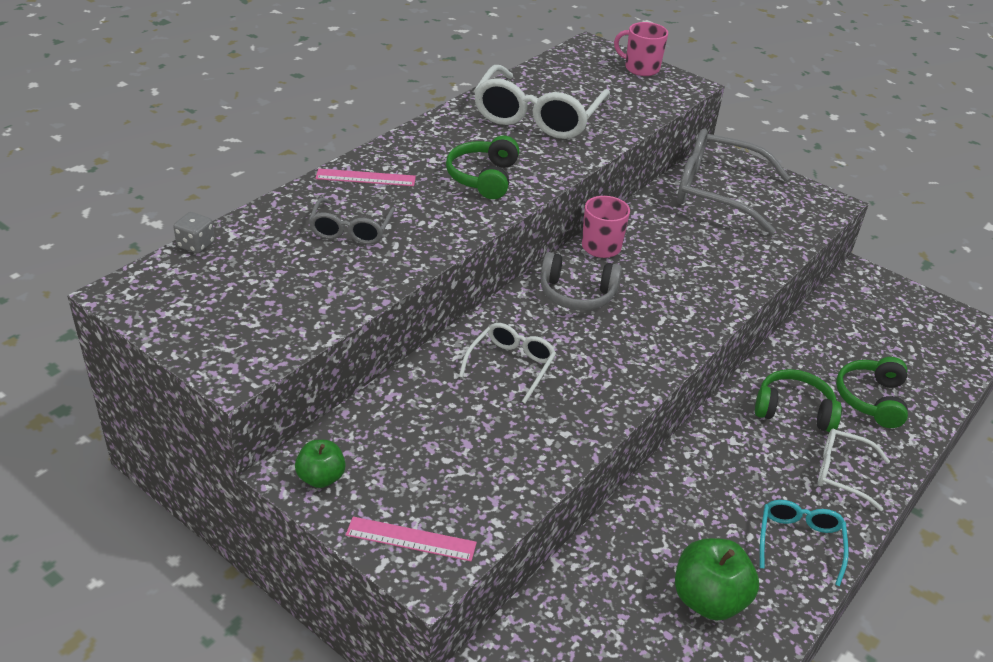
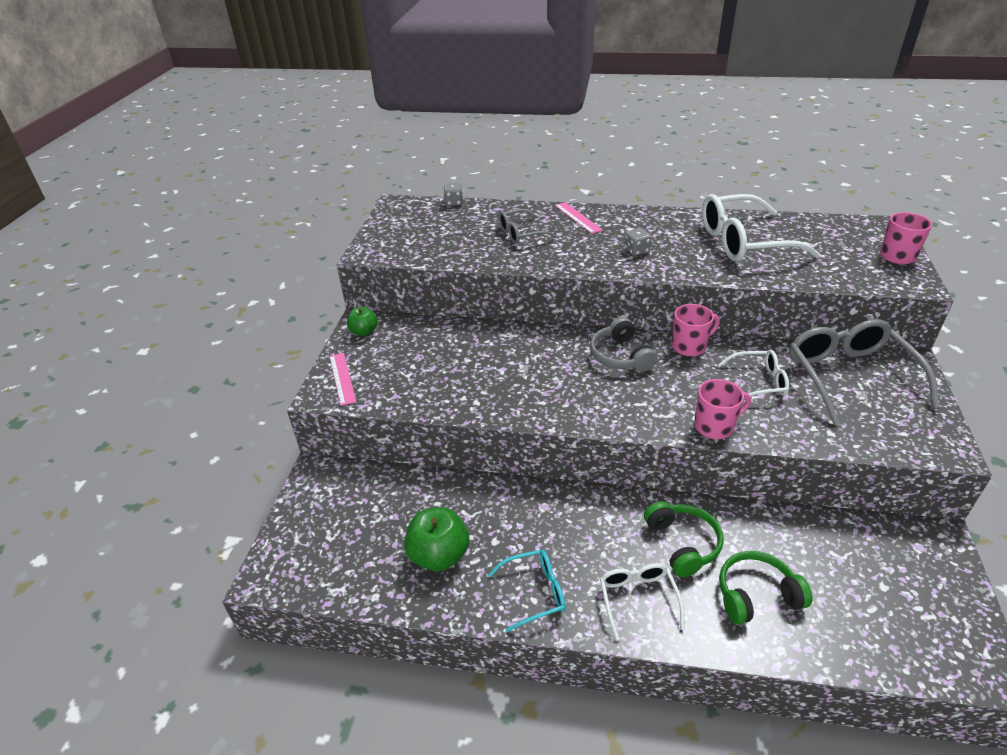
camera: 65 degrees right, 0 degrees up
(483, 178) = (636, 251): green headphones -> grey dice
(510, 366) = (516, 357): white glasses -> white glasses (758, 382)
(727, 294) = (715, 426): none -> pink mug

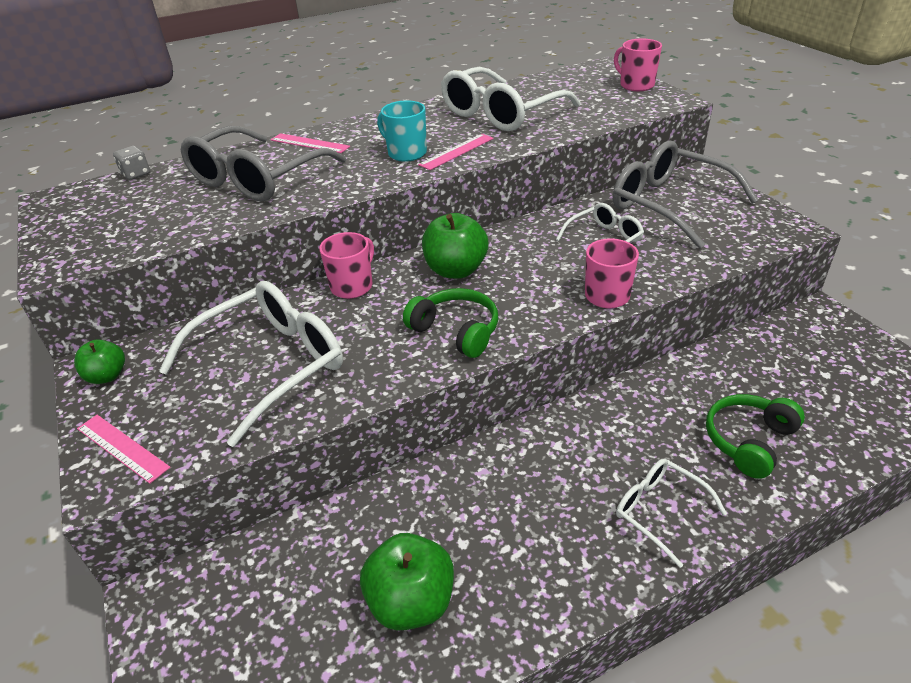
camera: 35 degrees left, 0 degrees up
(450, 368) = (269, 366): none -> white glasses
(521, 233) = (258, 178): grey glasses -> grey glasses, size x1.86
(534, 593) = (556, 573): turquoise glasses -> none
(620, 356) = (456, 270): grey headphones -> green apple
(636, 251) = (406, 153): grey dice -> turquoise mug
(674, 263) = (456, 151): none -> pink ruler
(682, 544) = (647, 431): green headphones -> green headphones (456, 331)
(689, 346) = (513, 234): pink mug -> pink mug (352, 286)

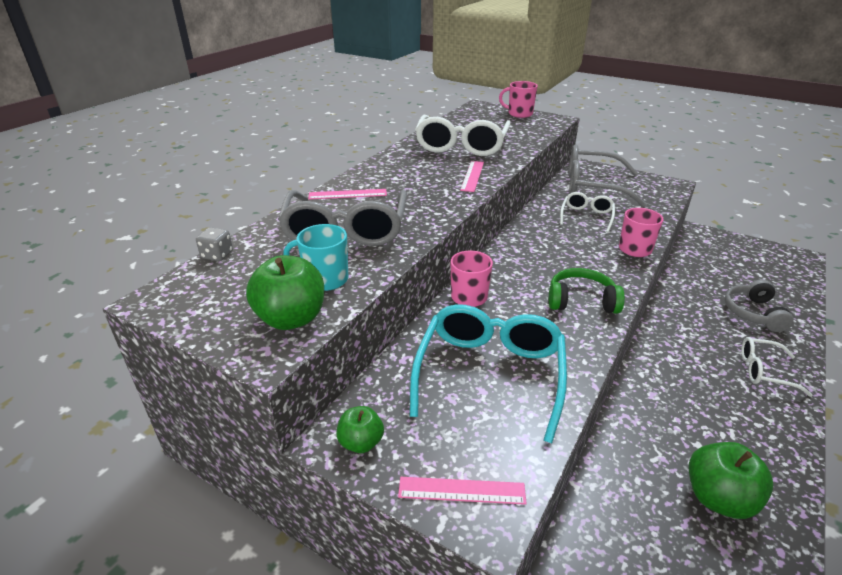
camera: 35 degrees left, 5 degrees down
(269, 366) = (490, 375): white glasses -> turquoise glasses
(406, 153) = (438, 185): turquoise mug -> turquoise mug (325, 279)
(456, 270) = (525, 262): green apple -> green apple (291, 318)
(749, 441) = (753, 313): green headphones -> grey headphones

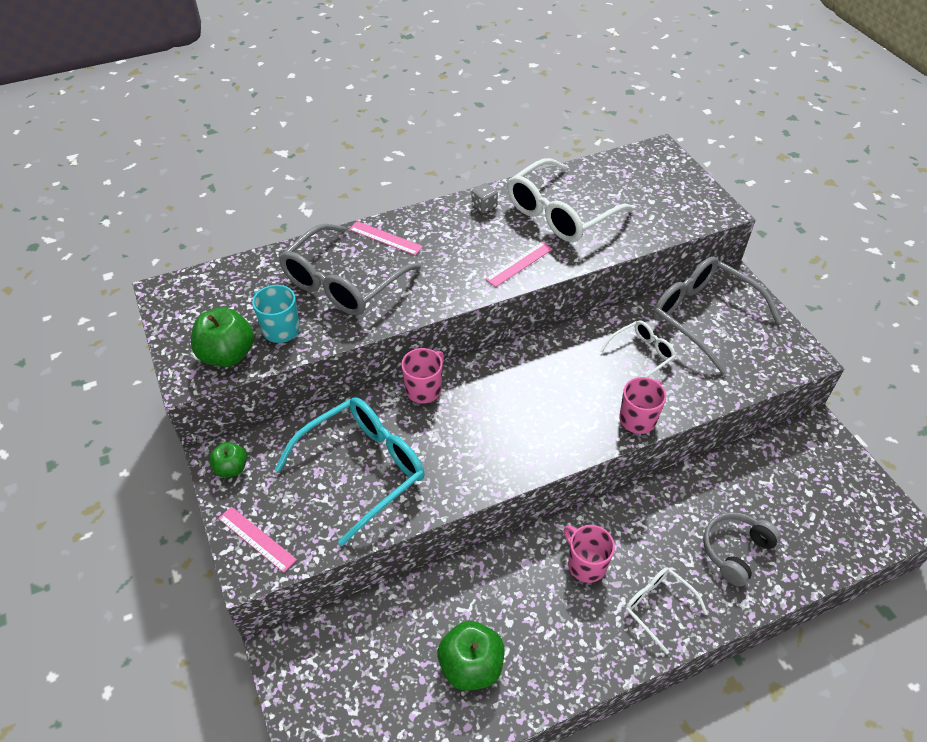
camera: 35 degrees right, 15 degrees up
(217, 255) = (233, 265): grey dice -> grey dice (484, 206)
(519, 114) = (688, 184): pink mug -> pink mug (586, 564)
(581, 301) = (511, 446): green headphones -> none

